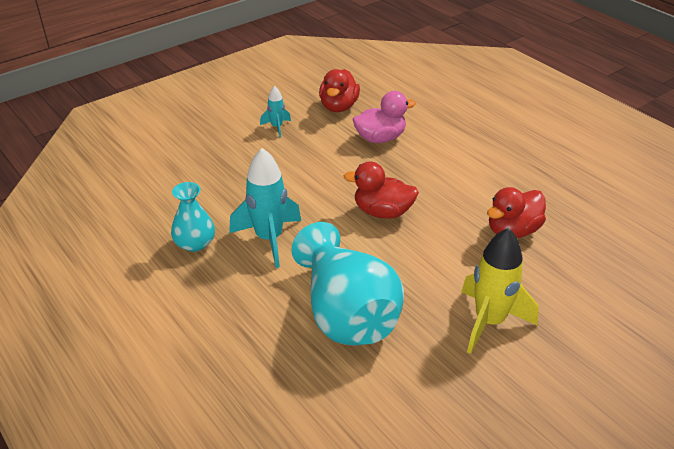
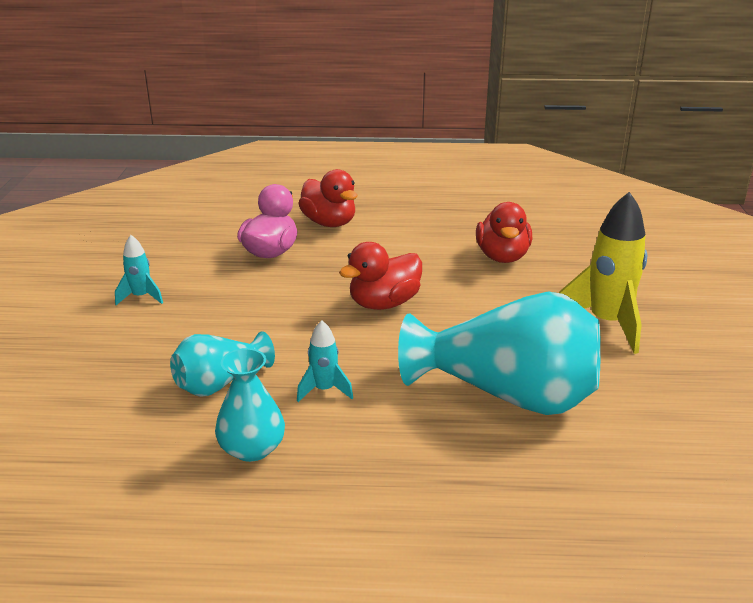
camera: 50 degrees left, 10 degrees down
(234, 200) = (220, 383): none -> turquoise vase
(269, 239) = (324, 390): turquoise rocket -> turquoise rocket, size x0.52
(338, 107) = (178, 248): red duck -> red duck (329, 223)

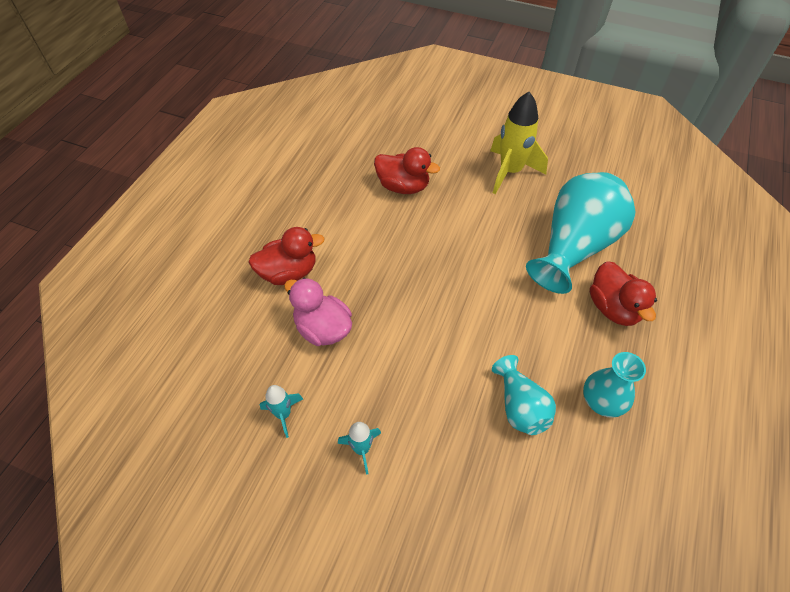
camera: 70 degrees left, 25 degrees up
(324, 390) = (545, 342): turquoise rocket -> turquoise rocket (283, 414)
(384, 303) = (442, 275): red duck -> red duck (613, 308)

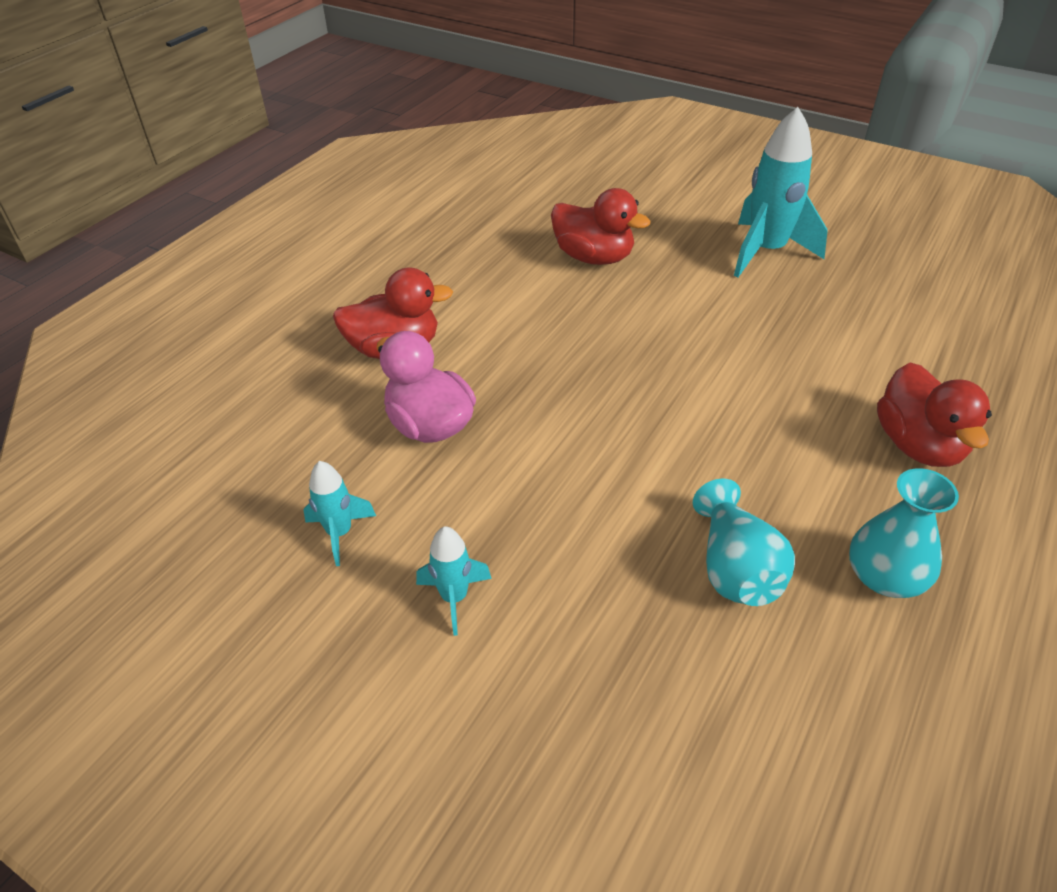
camera: 10 degrees right, 10 degrees down
(510, 172) = (766, 252): yellow rocket -> turquoise rocket
(573, 247) = (858, 356): turquoise vase -> none

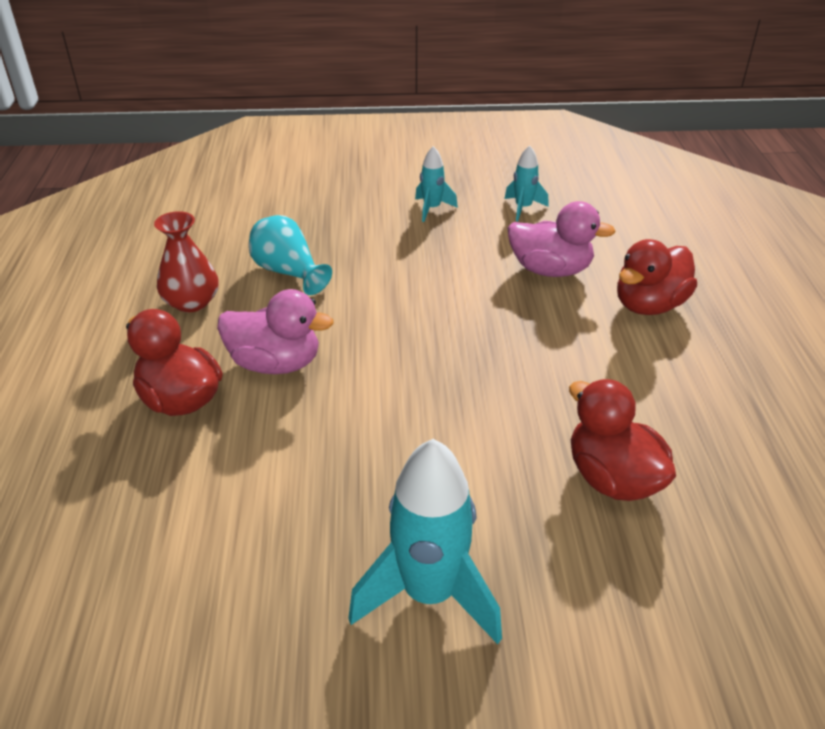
camera: 145 degrees right, 5 degrees down
(594, 257) = (612, 478): red duck -> red duck turned 60 degrees clockwise
(804, 444) = (276, 363): none -> pink duck
(885, 576) = (192, 302): turquoise vase -> red vase

